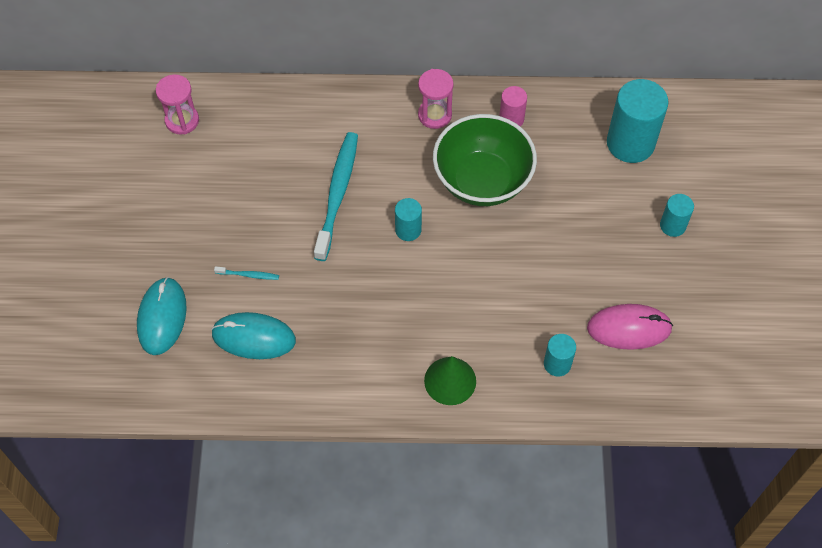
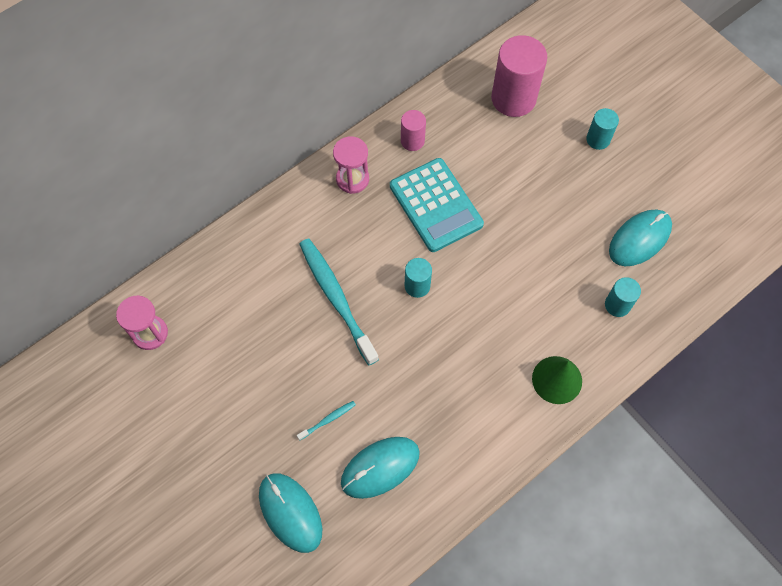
camera: 40 degrees left, 5 degrees up
(482, 181) = (436, 205): green bowl -> turquoise calculator
(629, 328) = (639, 239): pink mouse -> turquoise mouse
(630, 143) = (513, 98): turquoise cylinder -> pink cylinder

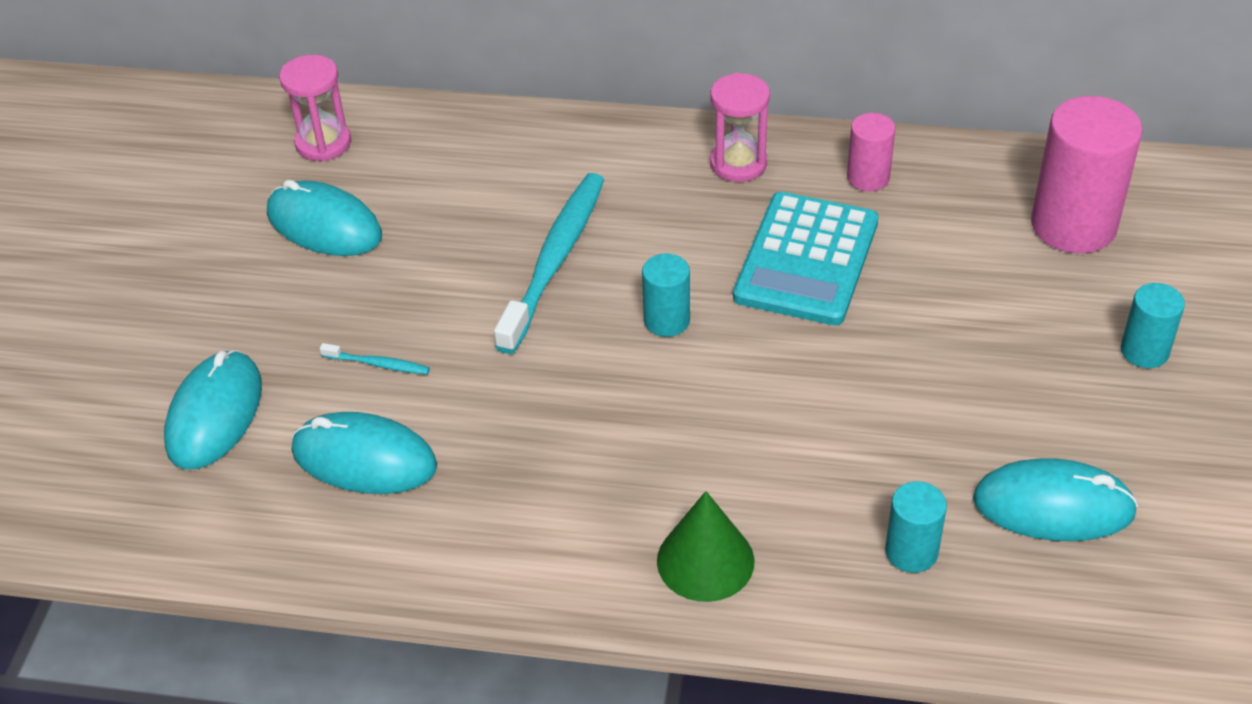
camera: 50 degrees right, 20 degrees down
(210, 375) = (324, 225): none -> turquoise mouse

